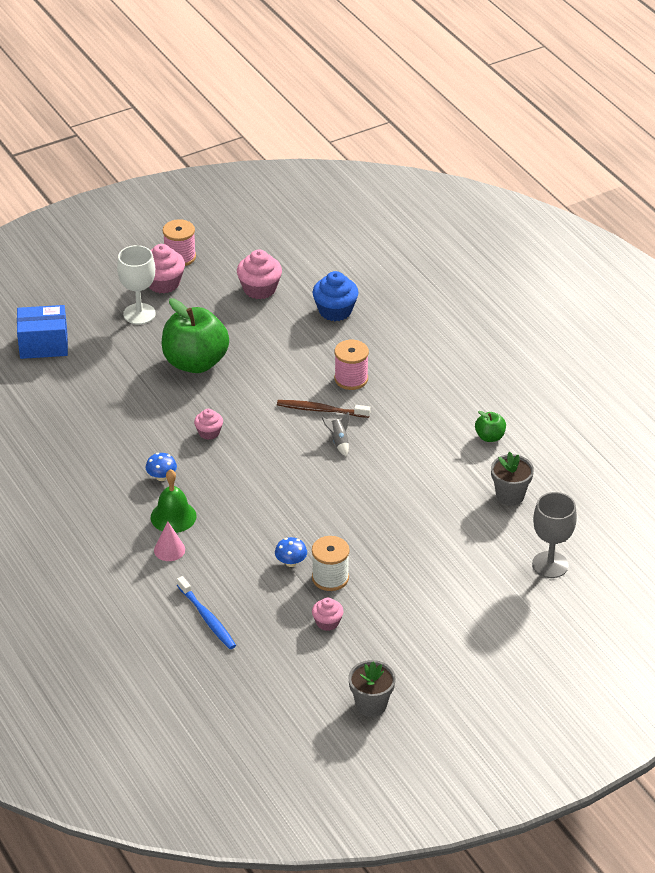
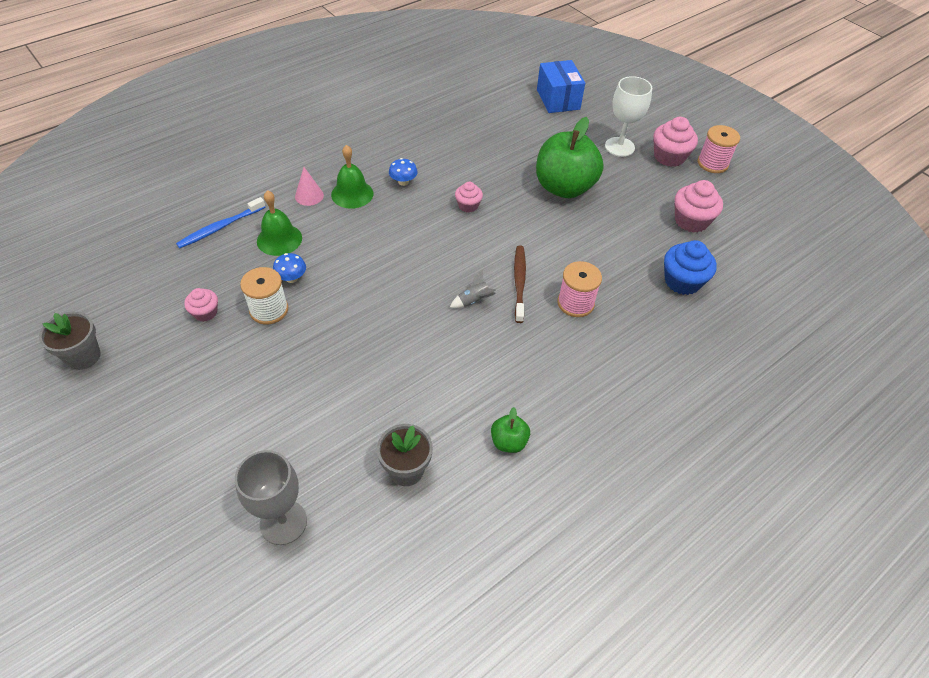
camera: 80 degrees right, 10 degrees up
(233, 572) = (279, 239): none -> green bell

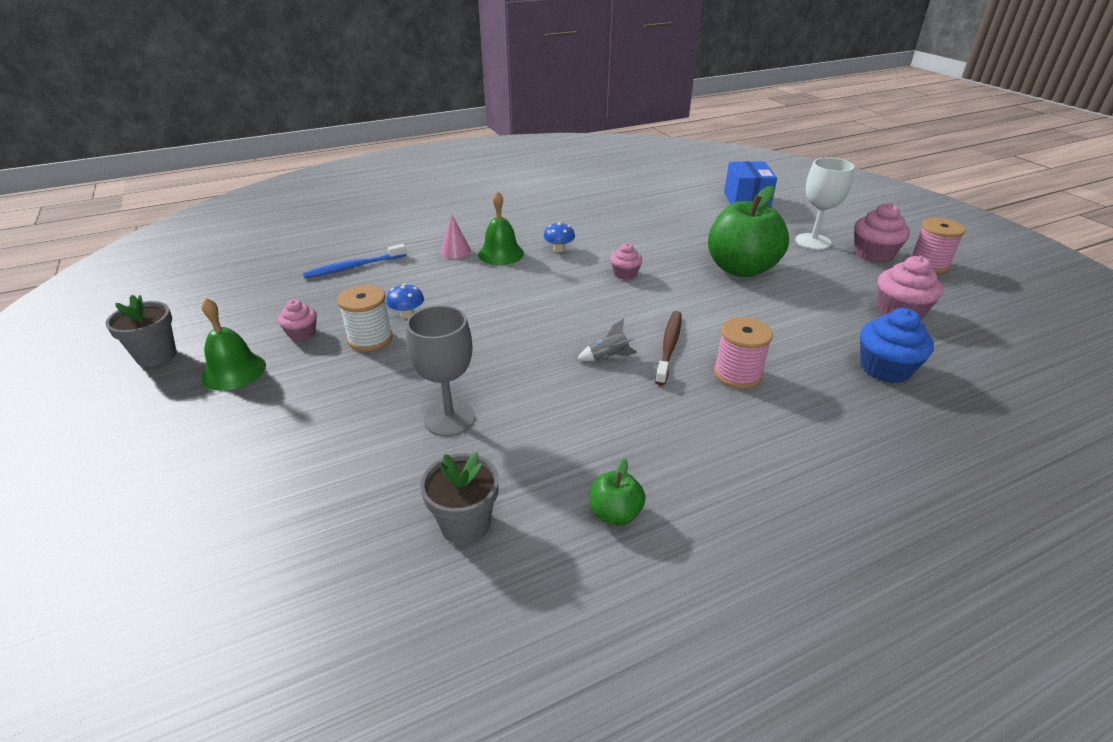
camera: 15 degrees right, 15 degrees down
(279, 239) = (409, 282): green bell -> green bell (234, 371)
(283, 522) = (281, 561): grey goblet -> grey goblet (449, 418)

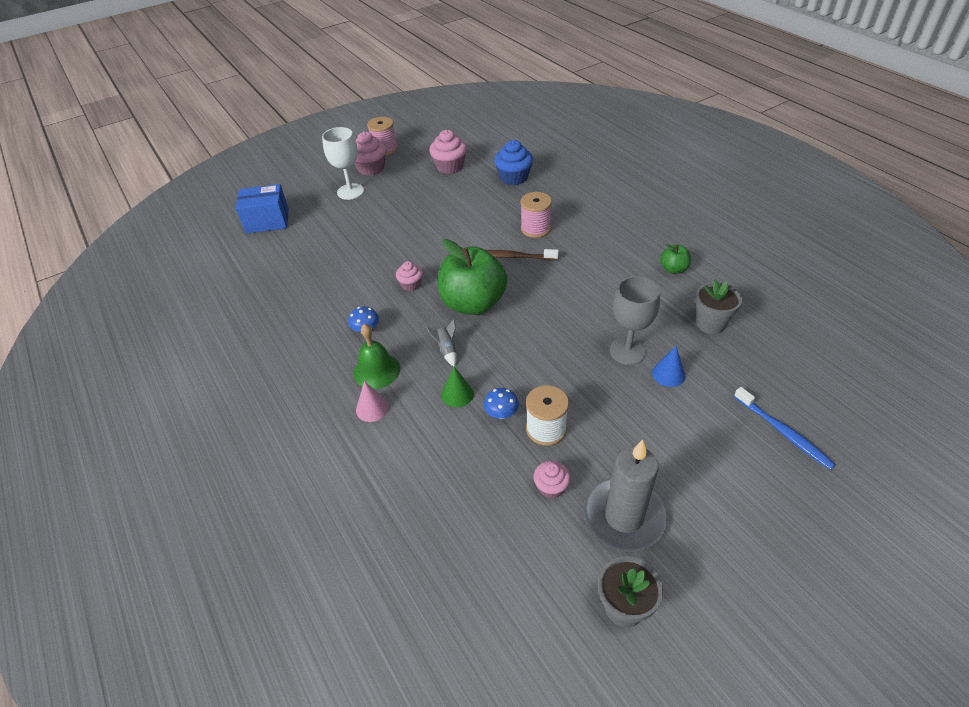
camera: 95 degrees left, 10 degrees up
(234, 371) = (624, 517): green bell -> grey candle
(353, 267) = (414, 492): blue toothbrush -> blue toothbrush (784, 433)
(390, 448) = (668, 374): none -> blue cone
(447, 292) = (457, 394): none -> green cone
(608, 357) = (533, 284): grey rocket -> grey rocket (446, 350)
(741, 269) = (398, 225): green apple -> green apple (473, 303)

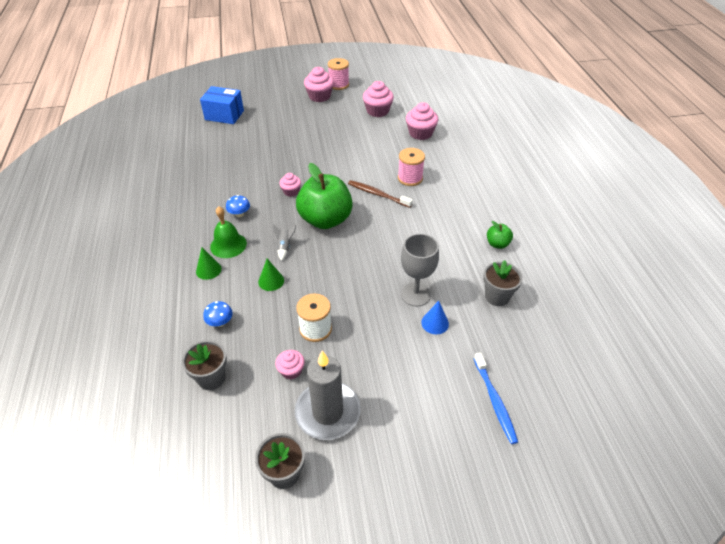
camera: 20 degrees right, 0 degrees up
(350, 191) = (294, 110): white goblet -> none
(372, 408) = (208, 270): pink cone -> green cone
(463, 534) = (211, 378): none -> grey flower pot
(501, 413) = (292, 306): blue mushroom -> blue mushroom (220, 322)
(513, 177) = (420, 133): blue cupcake -> pink cupcake

